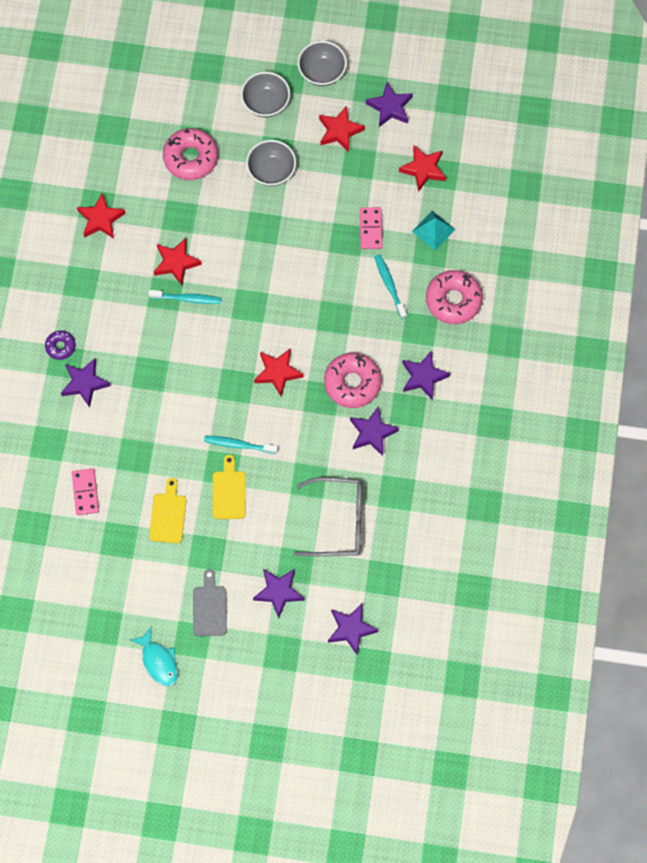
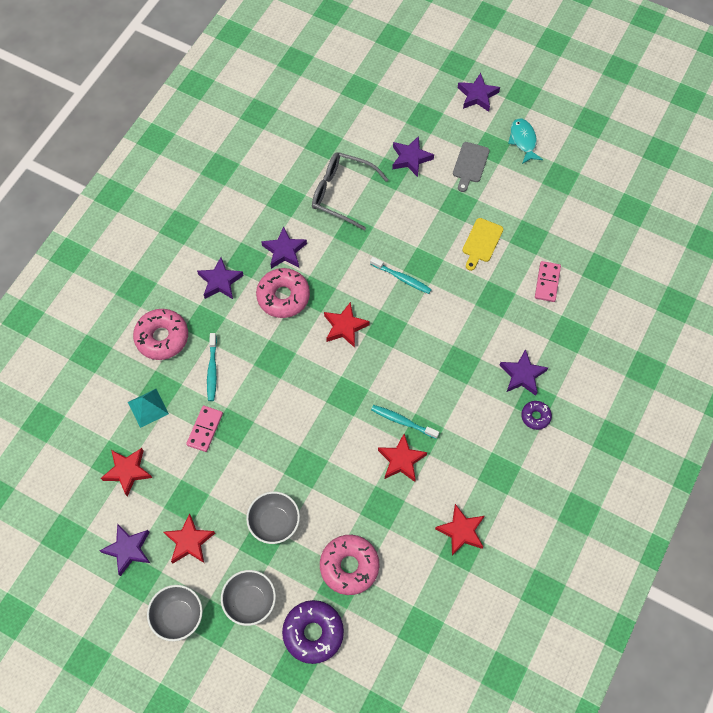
camera: 160 degrees left, 5 degrees down
(202, 97) = (313, 633): none -> purple donut
(229, 492) = (424, 244): yellow cutting board -> none
(351, 629) = (364, 116): purple star -> purple star (477, 95)

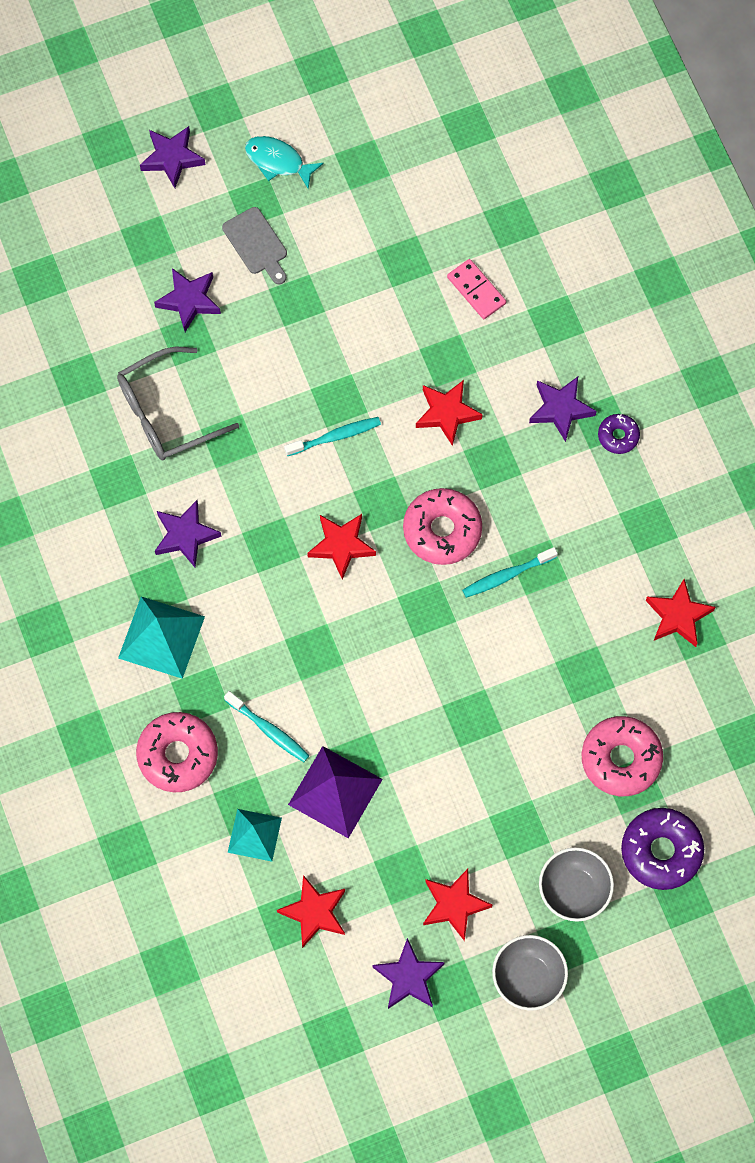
camera: 50 degrees left, 5 degrees up
(205, 429) = (335, 791): pink domino -> purple pyramid
(220, 281) = (161, 637): purple star -> turquoise pyramid
(274, 522) = (508, 799): grey bowl -> none
(283, 296) = (244, 582): pink donut -> pink donut (442, 530)
(401, 460) = (549, 612): red star -> red star (447, 413)
(481, 242) = (366, 316): yellow cutting board -> none

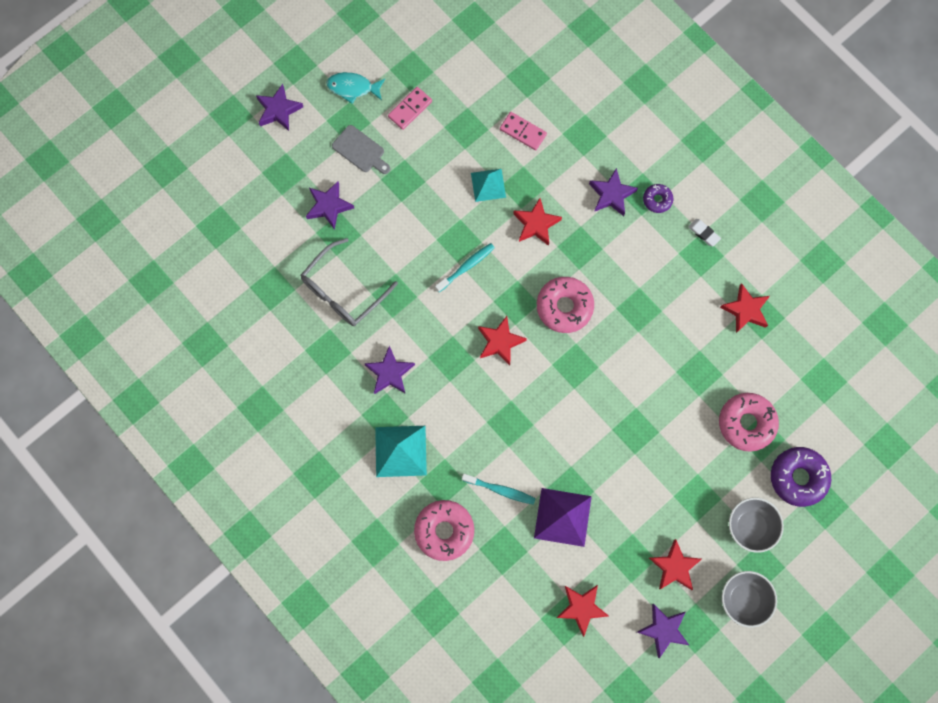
camera: 20 degrees left, 5 degrees up
(254, 835) = (519, 568): turquoise pyramid -> turquoise pyramid (488, 185)
(341, 212) = (410, 109): none -> pink domino
(507, 575) = (620, 323): turquoise toothbrush -> none
(662, 499) = (704, 233): none -> white eraser

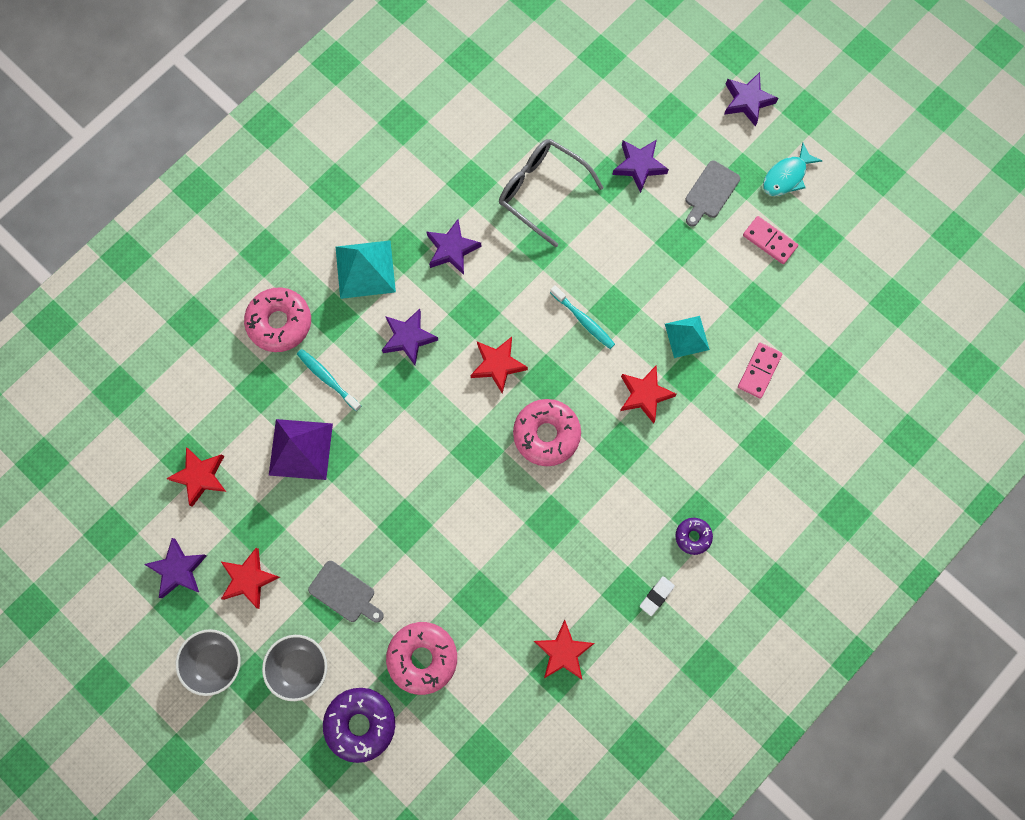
camera: 85 degrees right, 0 degrees up
(353, 88) = (786, 176): turquoise fish -> turquoise fish turned 135 degrees counterclockwise
(500, 490) = (327, 379): turquoise toothbrush -> turquoise toothbrush turned 120 degrees clockwise
(611, 195) = (692, 481): purple star -> purple star (408, 338)
(690, 485) = (344, 593): none -> grey cutting board

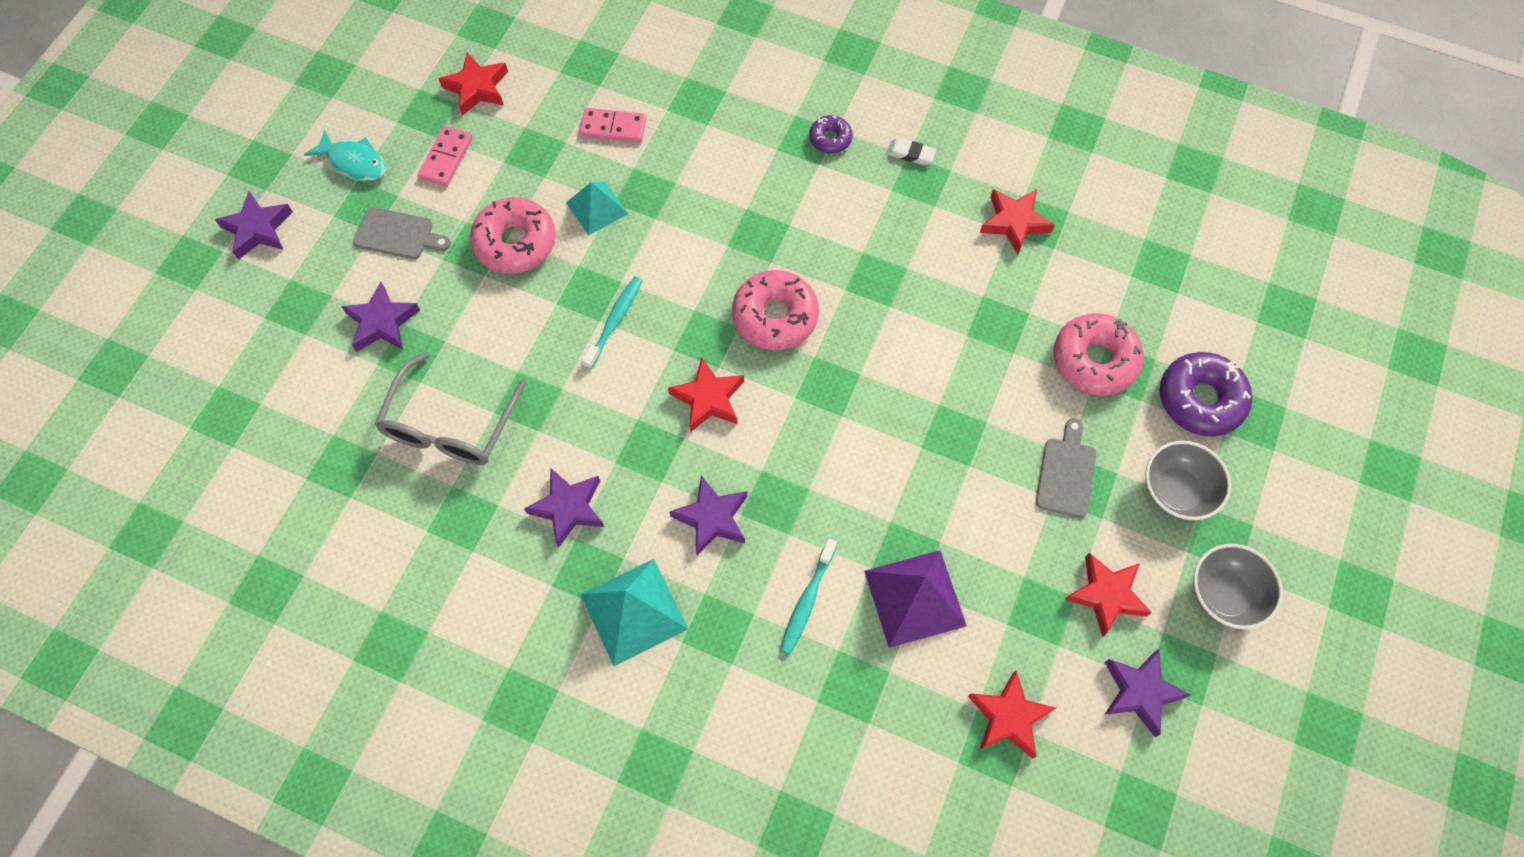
camera: 110 degrees left, 10 degrees down
(280, 322) = (752, 699): pink donut -> pink donut (515, 243)
(644, 395) = (685, 230): red star -> red star (477, 88)

